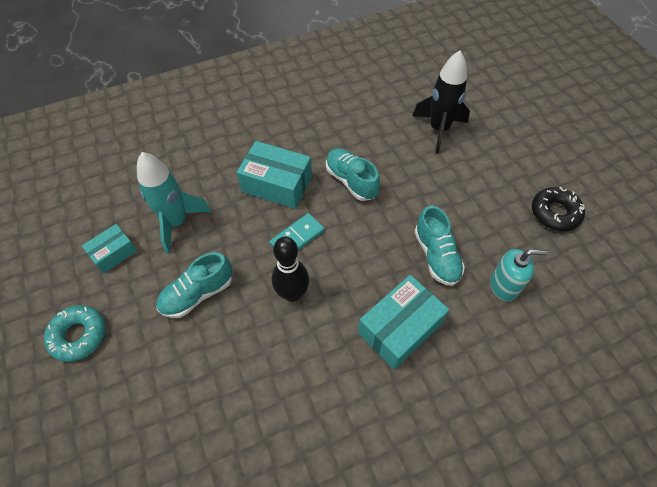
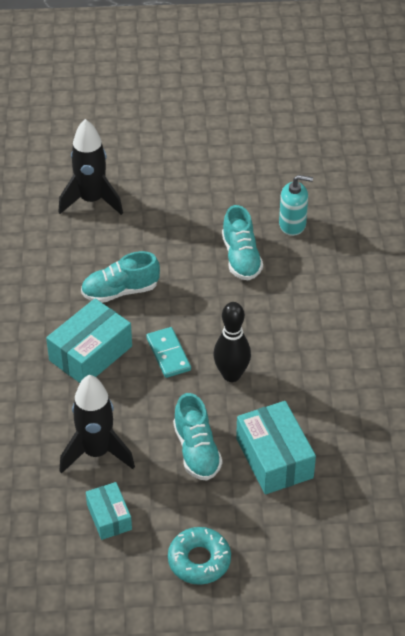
camera: 70 degrees left, 10 degrees down
(177, 222) = (96, 452): turquoise rocket -> black rocket
(400, 328) = (301, 308): turquoise box -> turquoise box (274, 458)
(436, 256) = (241, 258): turquoise shoe -> turquoise shoe turned 75 degrees clockwise
(504, 286) = (292, 224): turquoise soap dispenser -> turquoise soap dispenser turned 75 degrees clockwise
(555, 213) = (236, 160): black donut -> none

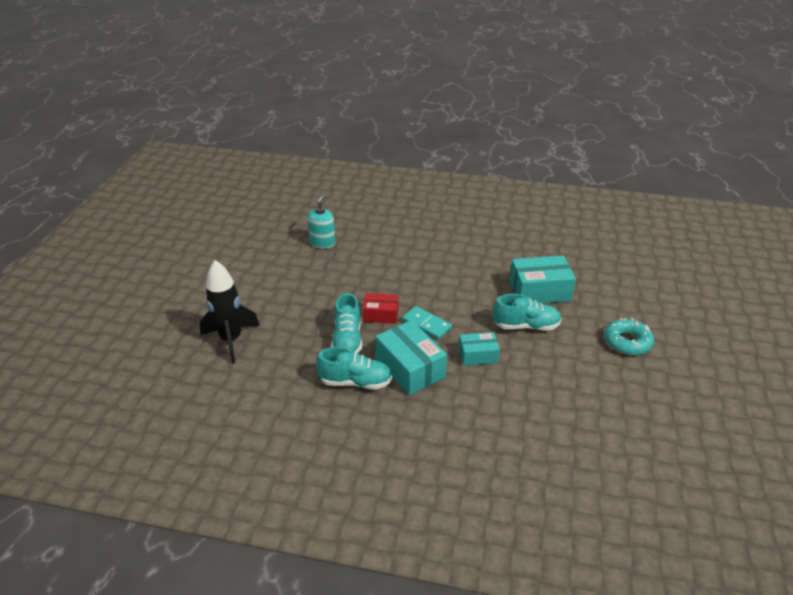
camera: 75 degrees left, 10 degrees down
(96, 452) = (518, 381): black rocket -> none
(109, 517) = (584, 383): turquoise box -> turquoise box (478, 355)
(168, 354) = (426, 324): turquoise domino -> turquoise domino turned 45 degrees clockwise
(172, 310) = (381, 315): none -> red box
(231, 375) = (457, 296): black bowling pin -> none
(241, 258) = (343, 271): turquoise shoe -> turquoise shoe (356, 382)

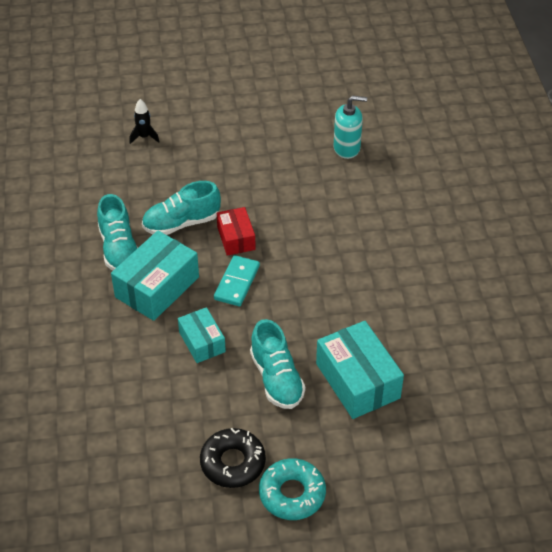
camera: 70 degrees right, 10 degrees up
(231, 340) = (144, 137): black rocket -> black rocket, size x0.46
(595, 364) = (233, 463): none -> black donut

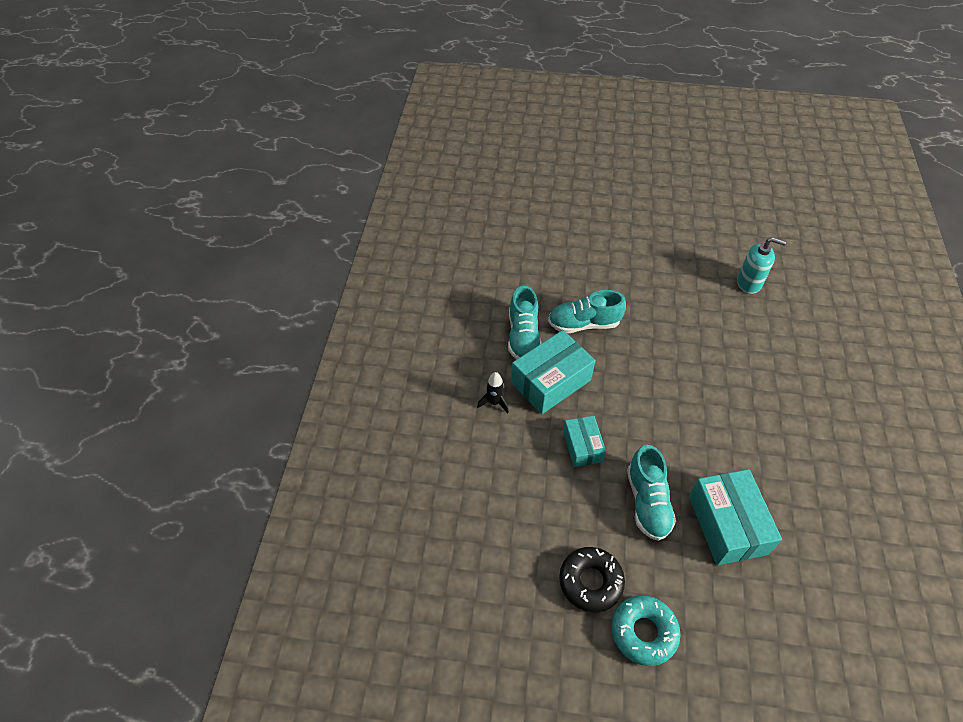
camera: 15 degrees right, 5 degrees up
(144, 137) = (565, 235): black rocket -> black rocket (494, 402)
(236, 238) = (631, 349): red box -> none
(237, 282) = (625, 394): turquoise domino -> none

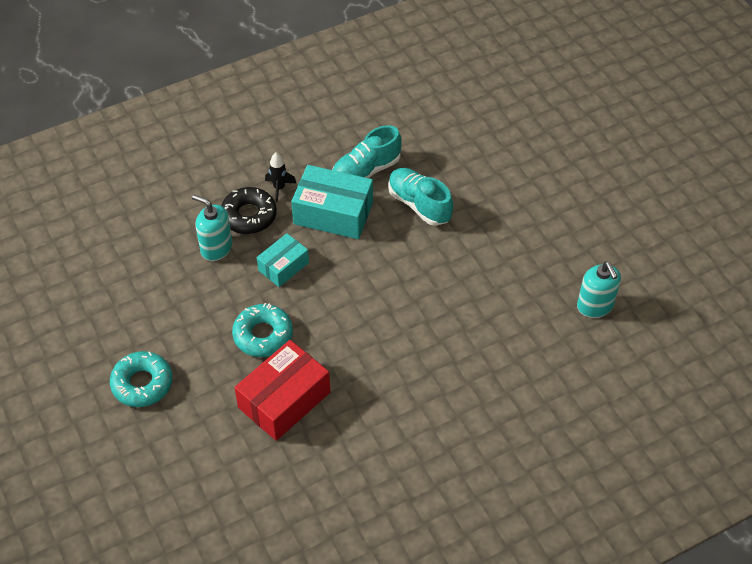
camera: 55 degrees right, 0 degrees up
(525, 485) = (216, 248): none -> turquoise soap dispenser
(590, 582) = (161, 330): black donut -> black donut (249, 215)
(647, 502) = (263, 335): turquoise shoe -> turquoise donut
(727, 524) = (284, 400): turquoise box -> red box

